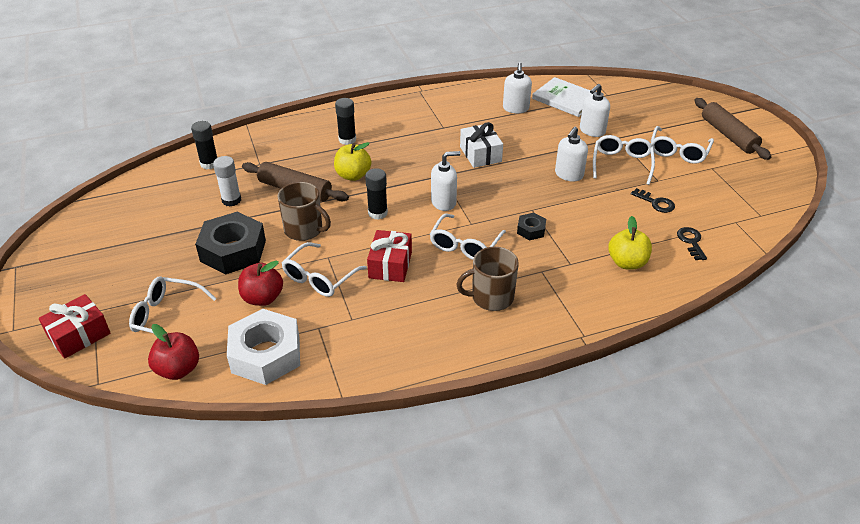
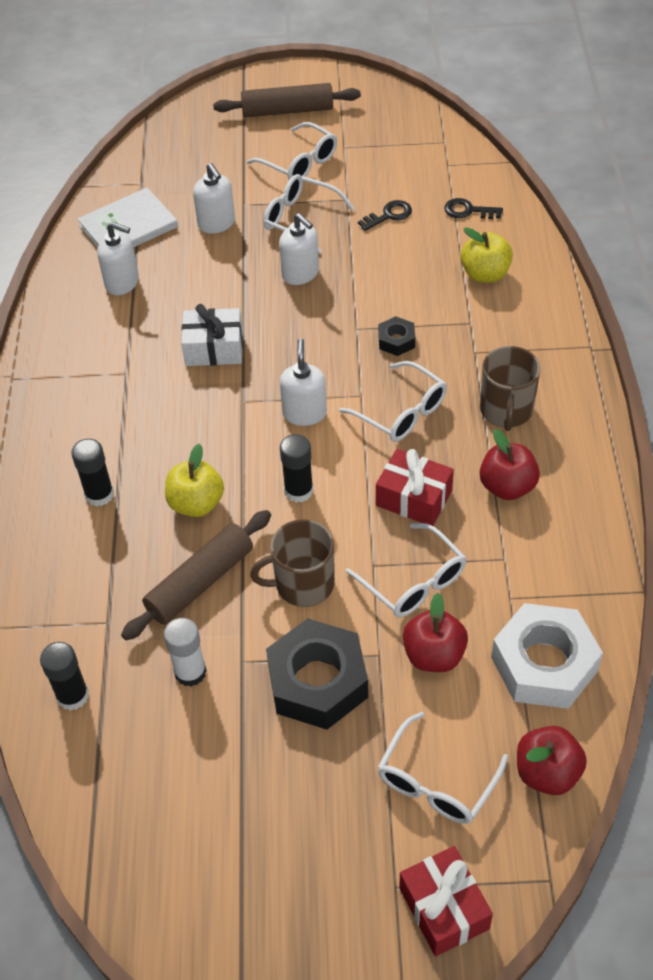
camera: 70 degrees left, 10 degrees up
(304, 230) = (302, 584): brown mug -> brown mug turned 150 degrees counterclockwise
(418, 310) = (507, 486): none -> red apple

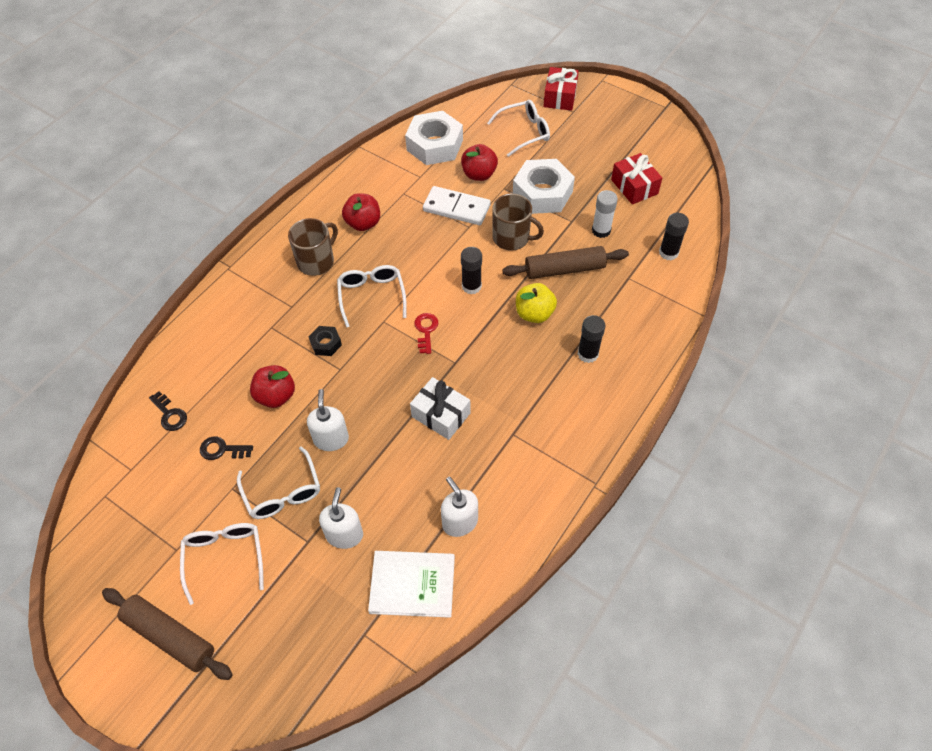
camera: 145 degrees left, 5 degrees up
(304, 413) = (426, 330): white soap dispenser -> red key
(318, 682) = (542, 193): black nut -> white nut
(414, 498) = (415, 246): red gift -> red gift (634, 187)
(414, 582) = (456, 208): white glasses -> white domino
(485, 274) = (222, 355): yellow apple -> none
(547, 773) = (476, 112): red apple -> red apple (276, 396)

